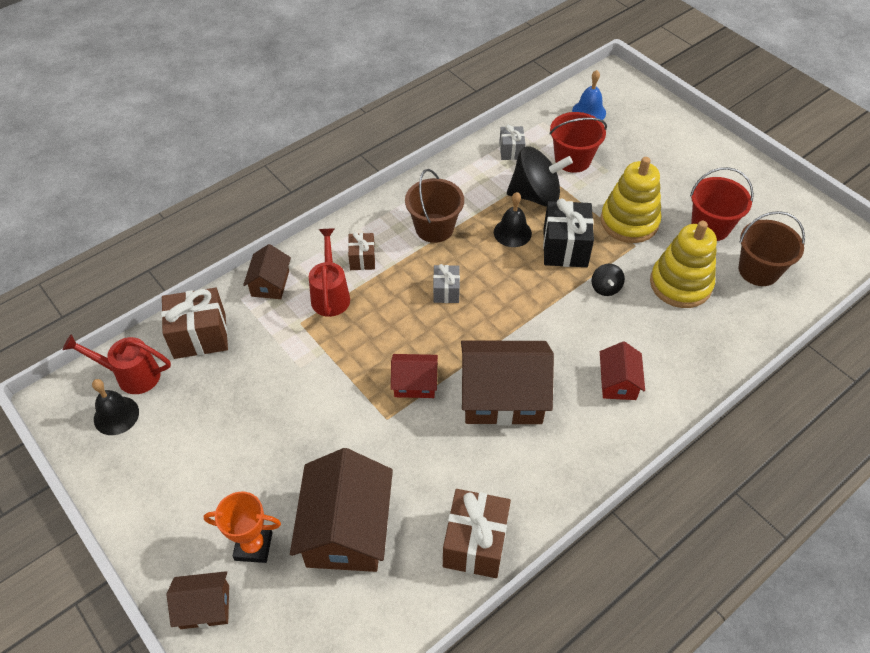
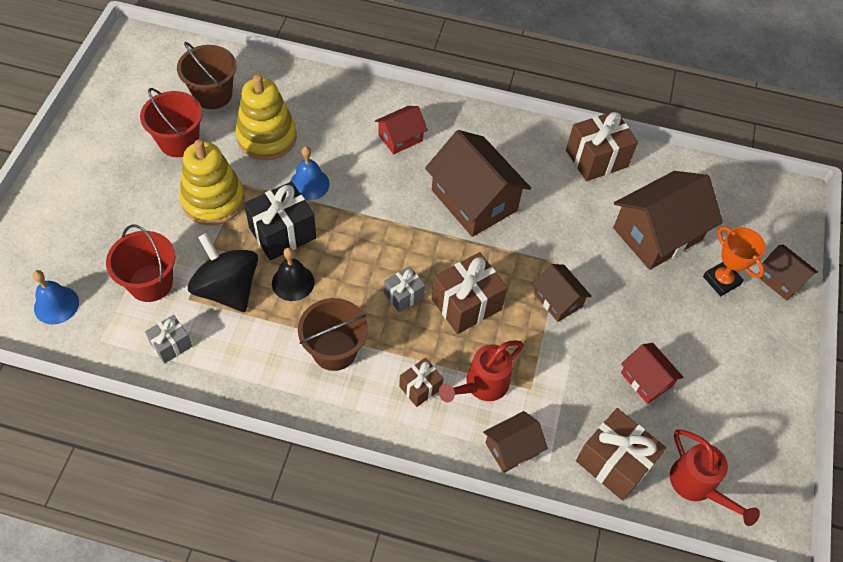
camera: 130 degrees left, 5 degrees up
(116, 415) = (736, 463): black bell -> none
(353, 392) = (558, 300): none -> brown house
(404, 326) = (466, 304): none -> brown gift
(415, 383) = (512, 263): red house -> red house (646, 379)
(605, 288) = (309, 184): black spinning top -> blue bell

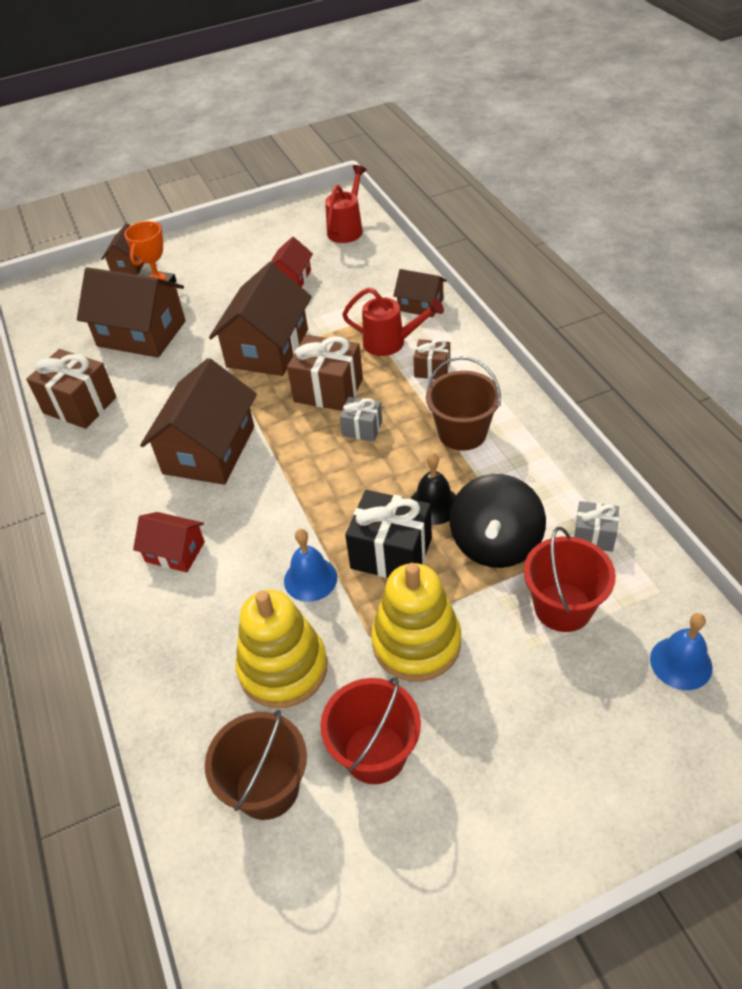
camera: 120 degrees left, 10 degrees down
(558, 300) = (267, 348): brown house -> brown house, size x1.88
(614, 462) = (373, 263): brown gift -> none

